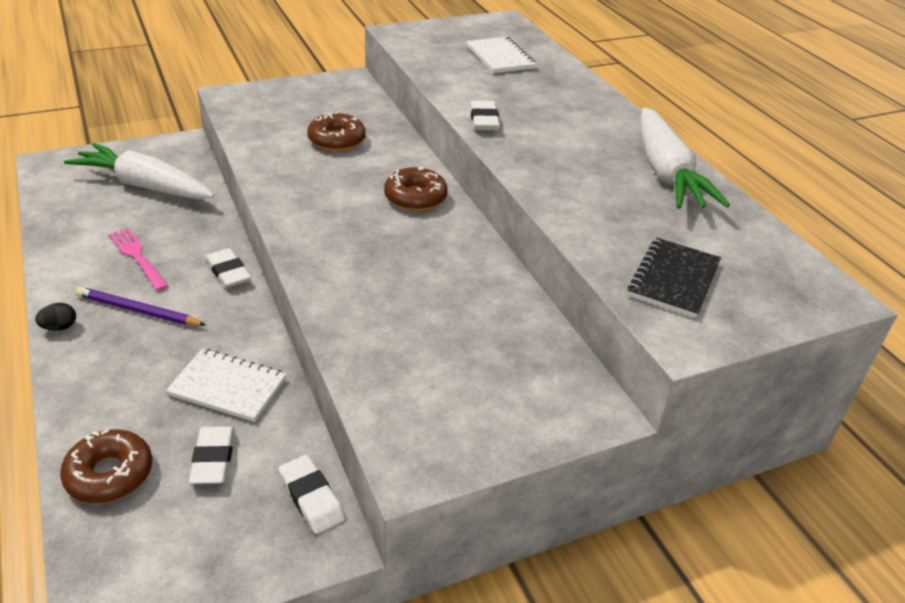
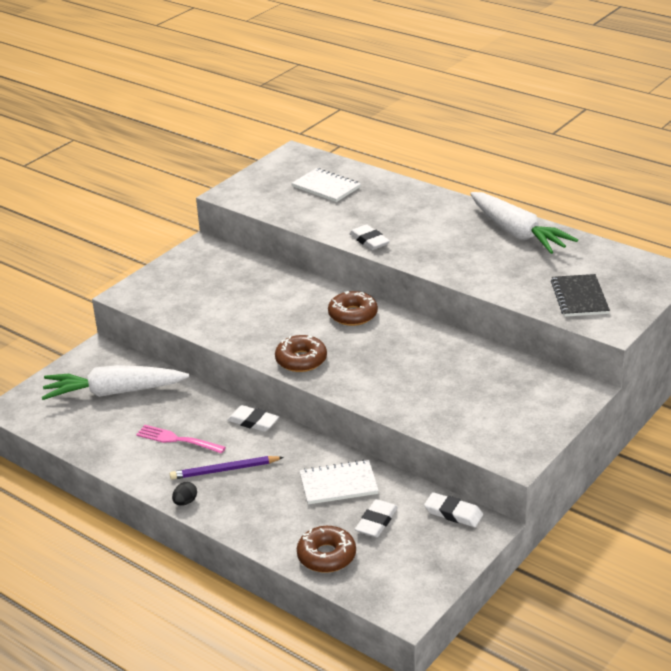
camera: 25 degrees left, 5 degrees down
(213, 459) = (376, 521): white eraser -> white eraser turned 60 degrees clockwise
(336, 140) = (251, 297): brown donut -> brown donut (301, 360)

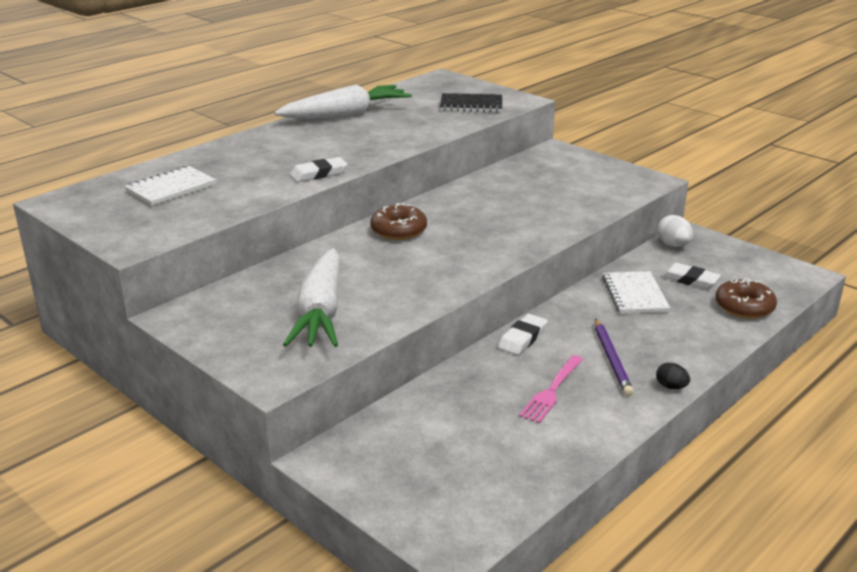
camera: 85 degrees left, 5 degrees down
(113, 392) = (437, 443): white carrot -> white carrot (320, 313)
(301, 360) = (479, 262): brown donut -> none
(453, 513) = (673, 245): white eraser -> white egg

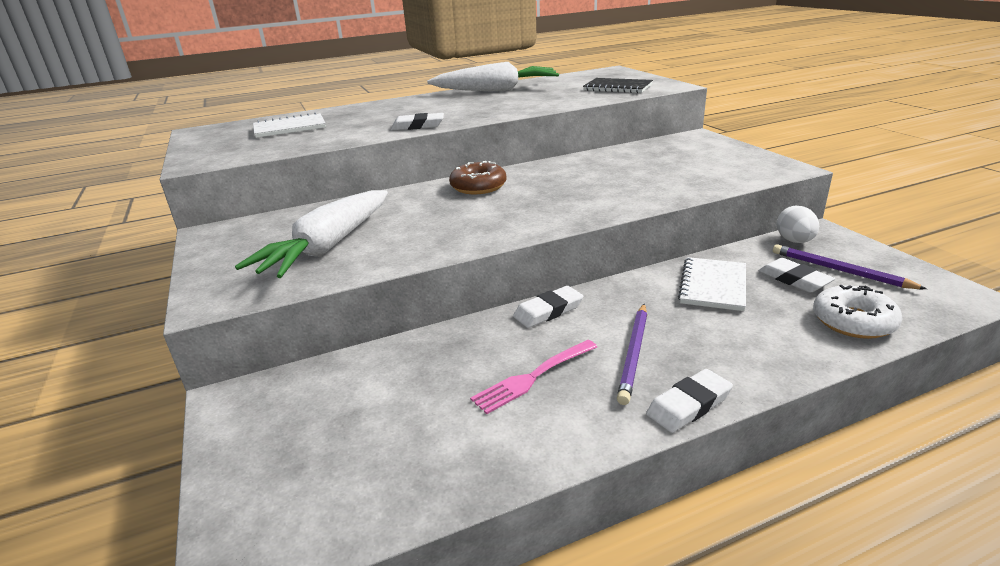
camera: 25 degrees right, 0 degrees up
(671, 387) = (689, 405): black egg -> white eraser
(717, 267) = (840, 270): none -> purple pencil
(744, 307) = (853, 321): brown donut -> white donut

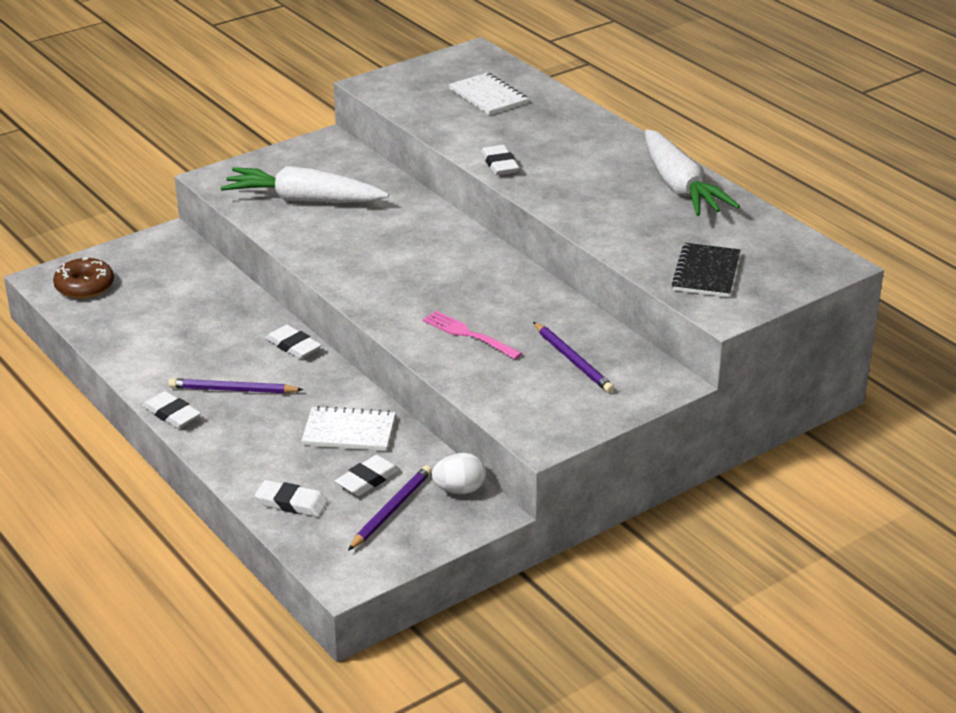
camera: 75 degrees right, 5 degrees up
(478, 187) = (452, 248): brown donut -> brown donut (84, 286)
(533, 376) = (201, 348): pink fork -> pink fork (469, 335)
(669, 157) = (572, 360): none -> purple pencil
(853, 321) = (291, 503): white donut -> white eraser

